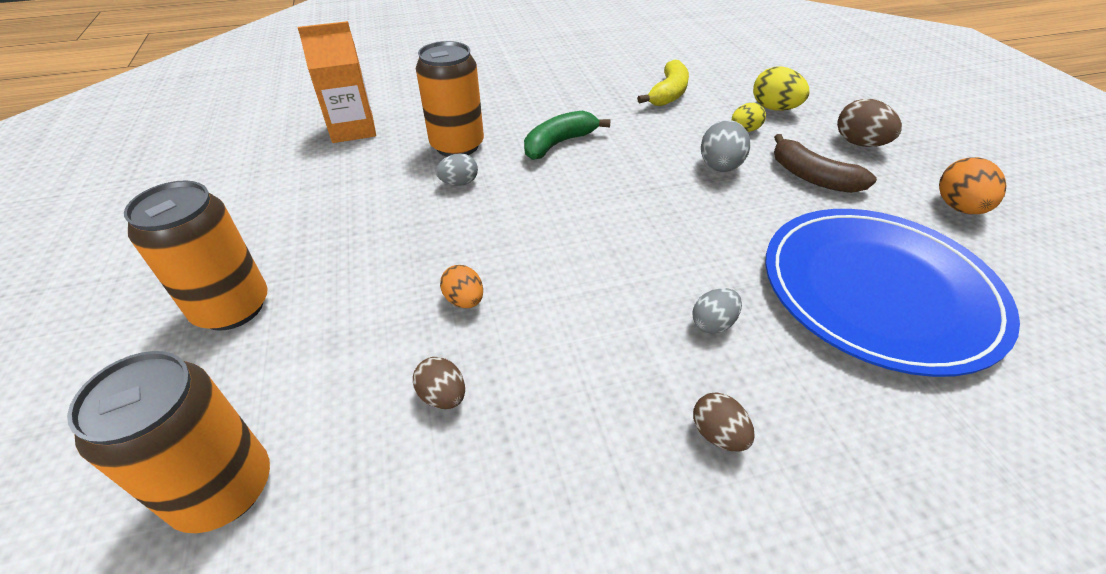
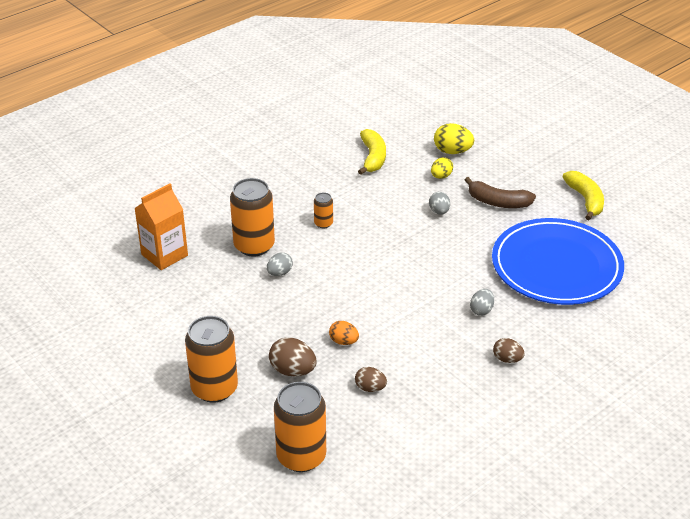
camera: 25 degrees left, 5 degrees down
(558, 143) = (323, 223): green banana -> orange can
(719, 167) = (439, 211): grey egg -> grey egg, size x0.65
(859, 144) = (517, 167): brown egg -> brown egg (293, 371)
(958, 208) = (585, 200): orange egg -> yellow banana

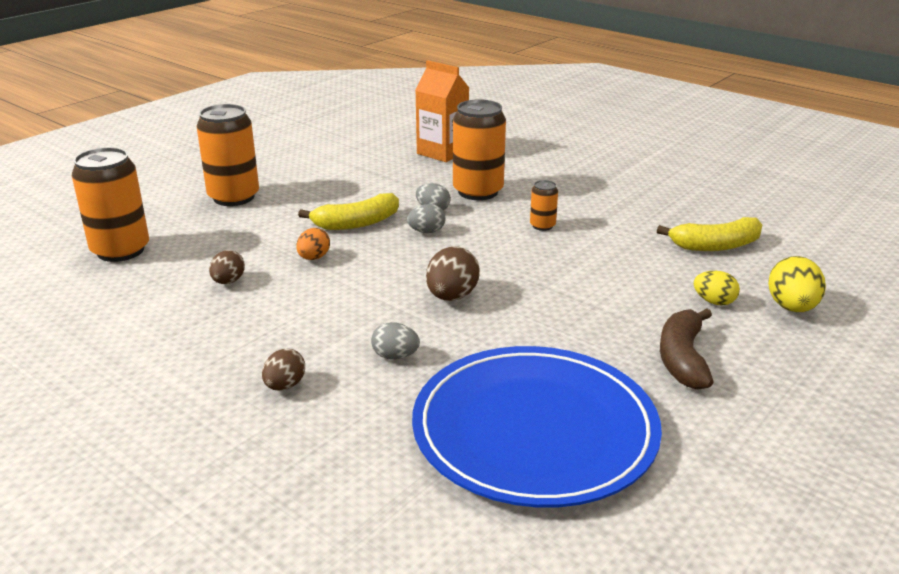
camera: 80 degrees right, 10 degrees down
(293, 371) = (261, 233): brown egg -> brown egg (452, 297)
(439, 211) = (621, 306): grey egg -> grey egg (426, 232)
(585, 200) = (763, 463): yellow banana -> yellow banana (357, 223)

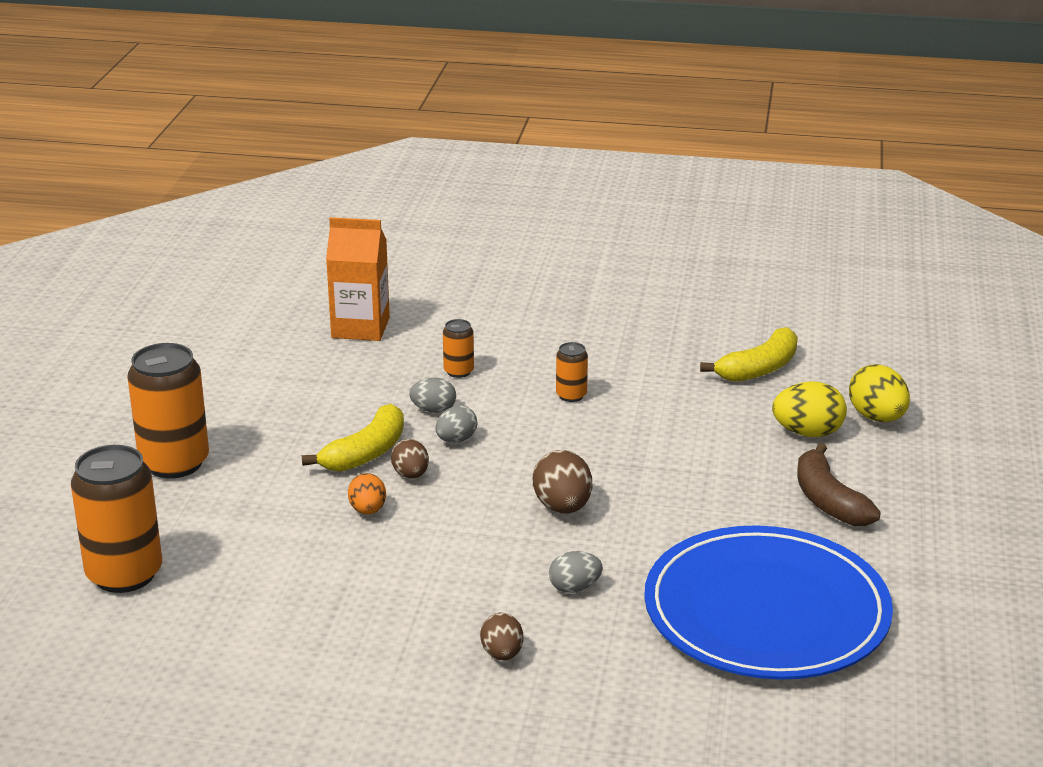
camera: 30 degrees left, 0 degrees up
(228, 281) = (305, 568): brown egg -> brown egg (410, 475)
(478, 191) = (458, 371): orange can -> orange can, size x0.47
(714, 302) = (807, 433): yellow egg -> yellow egg, size x1.55

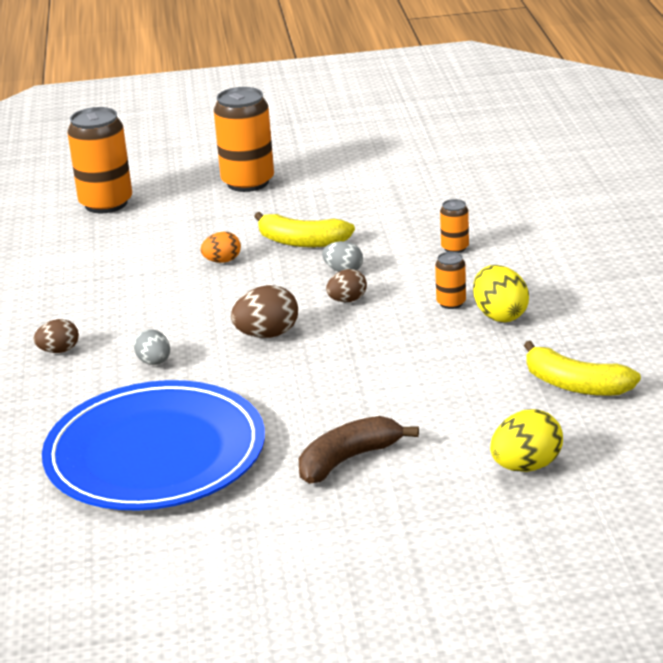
camera: 75 degrees right, 0 degrees up
(360, 328) = (496, 194): orange carton -> none
(410, 475) = (280, 265): brown egg -> brown egg (347, 300)
(433, 410) = (384, 252): grey egg -> none
(807, 433) = (467, 430): yellow egg -> yellow egg (500, 315)

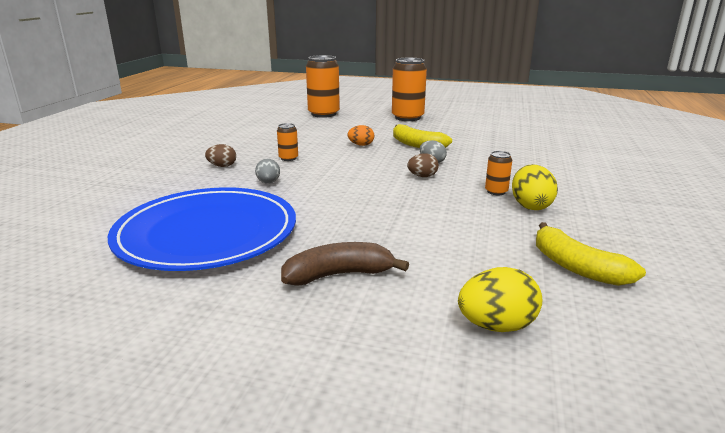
camera: 20 degrees right, 5 degrees down
(267, 335) = (353, 183): brown egg -> none
(455, 248) = (517, 164): orange can -> orange can (288, 158)

